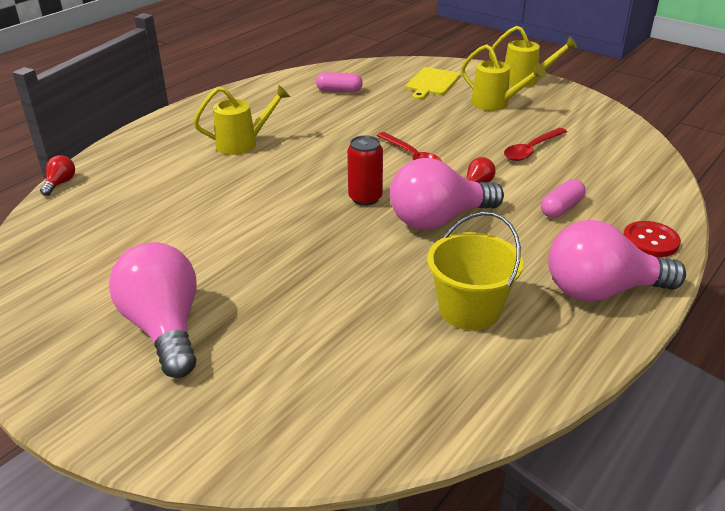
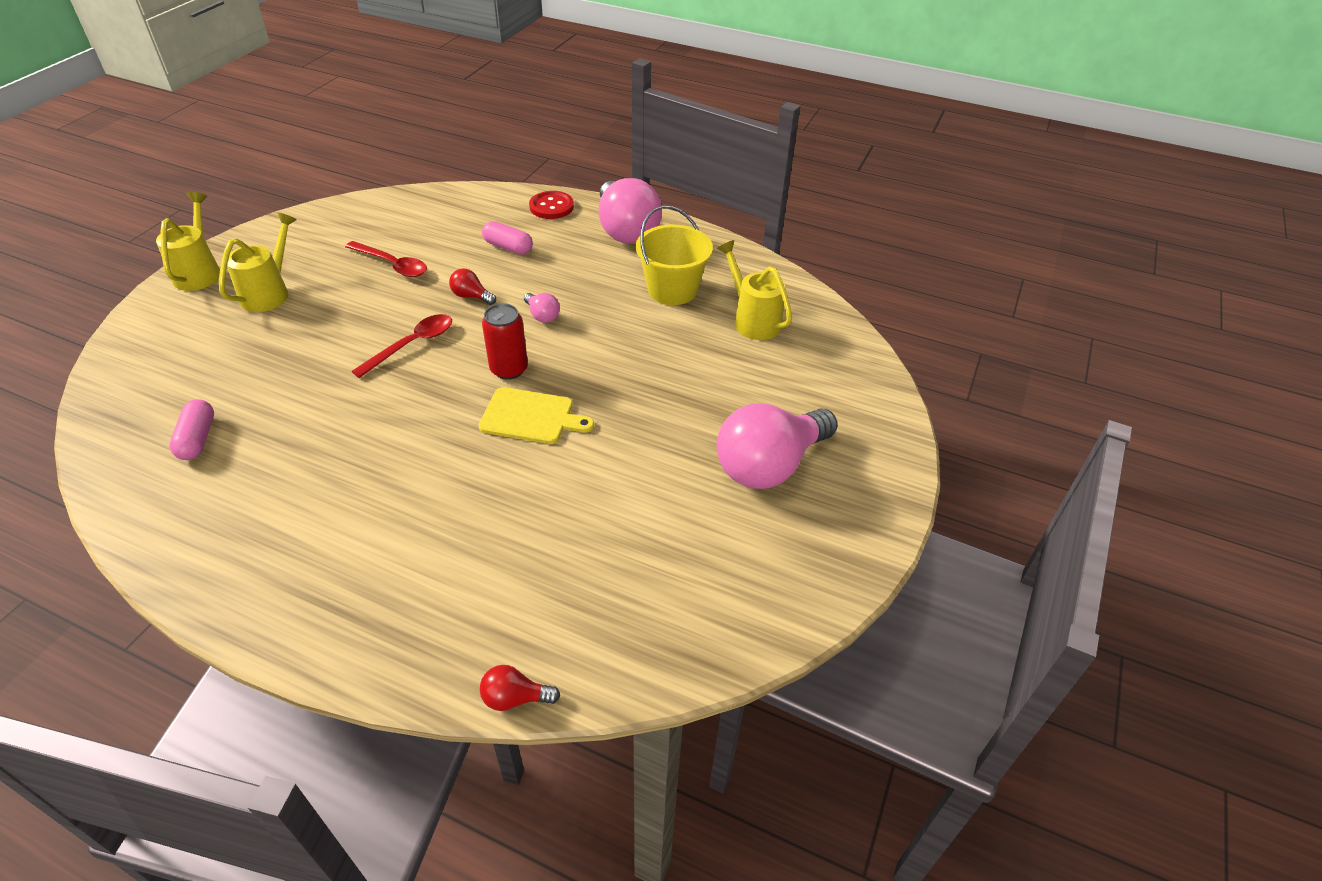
camera: 105 degrees left, 10 degrees up
(243, 143) = (376, 508): yellow watering can -> yellow watering can (752, 320)
(432, 83) = (189, 349): yellow cutting board -> yellow cutting board (531, 417)
(438, 219) = (542, 315): pink light bulb -> pink light bulb, size x0.42

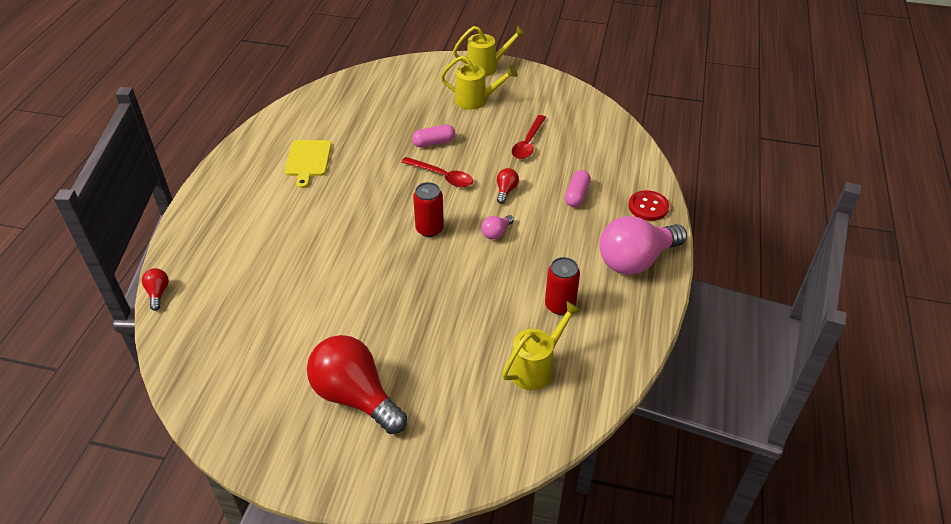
camera: 80 degrees right, 0 degrees up
(197, 439) = (337, 118): pink capsule -> pink capsule (434, 142)
(531, 417) = (383, 251): yellow cutting board -> yellow cutting board (308, 160)
(672, 290) = (560, 305): yellow bucket -> red can
(769, 465) = (355, 396): pink light bulb -> red light bulb

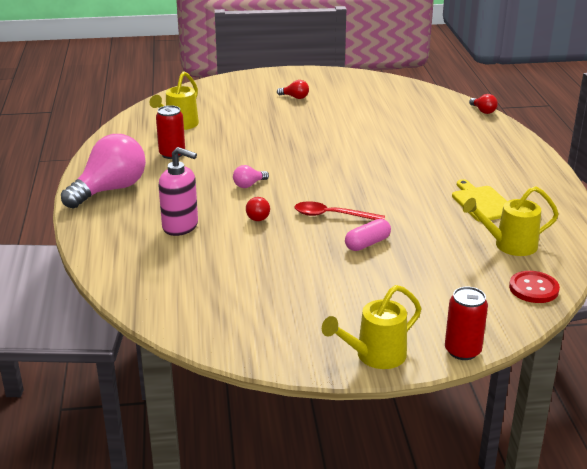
camera: 160 degrees right, 15 degrees down
(355, 396) = (295, 97): red light bulb -> red light bulb, size x0.42
(429, 229) = (312, 177): red can -> red can (462, 351)
(476, 100) = (354, 302): yellow watering can -> yellow watering can (509, 245)
(496, 233) = (249, 185): pink light bulb -> pink light bulb turned 150 degrees counterclockwise
(528, 143) = (257, 265): red spoon -> none
(576, 195) = (180, 226): pink capsule -> pink soap dispenser
(648, 207) = (100, 231): red button -> red button (533, 288)

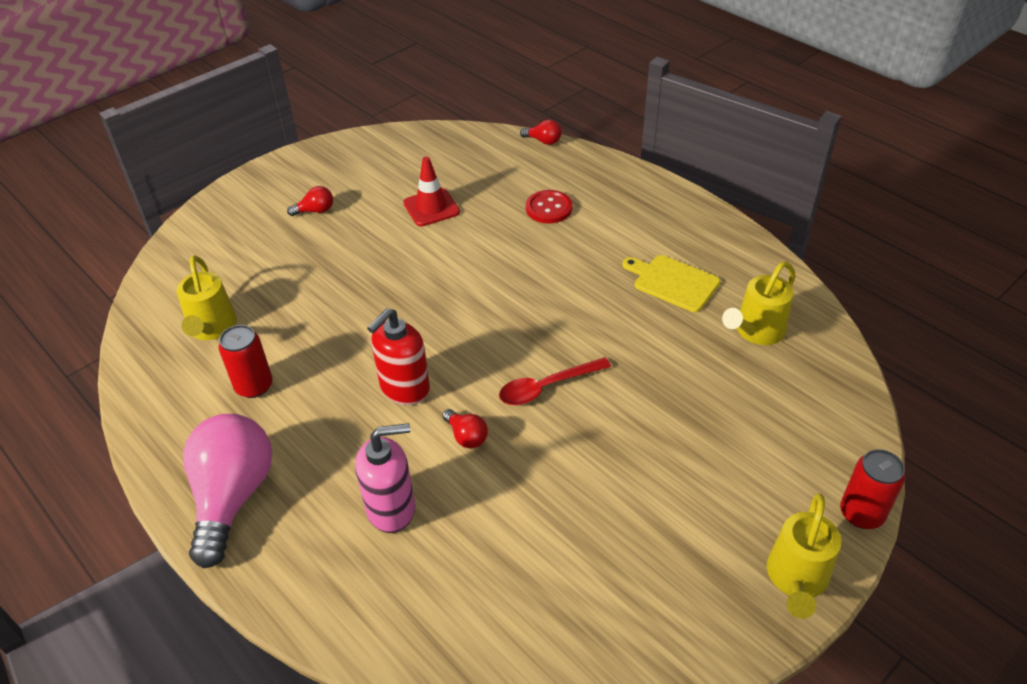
camera: 35 degrees left, 15 degrees up
(249, 185) = (404, 389): pink light bulb -> red soap dispenser
(366, 117) = (431, 207): none -> red traffic cone
(367, 244) = (625, 410): pink capsule -> none
(533, 288) = (834, 382): red button -> red button (549, 208)

